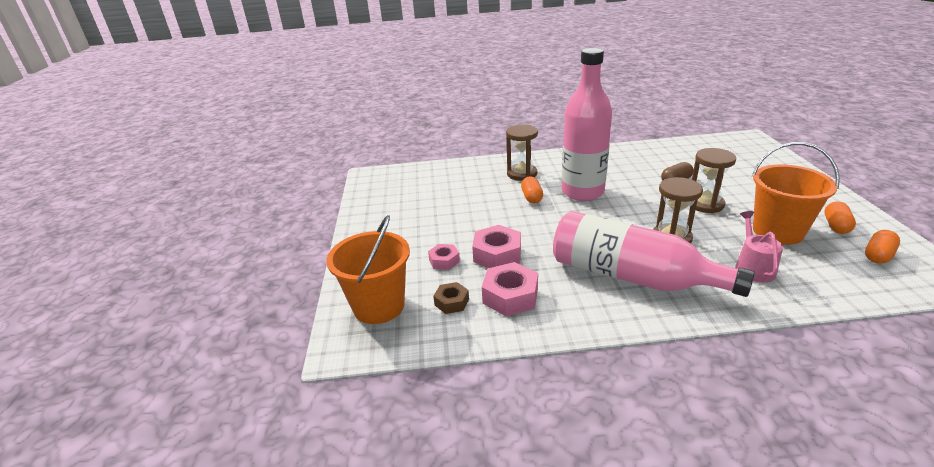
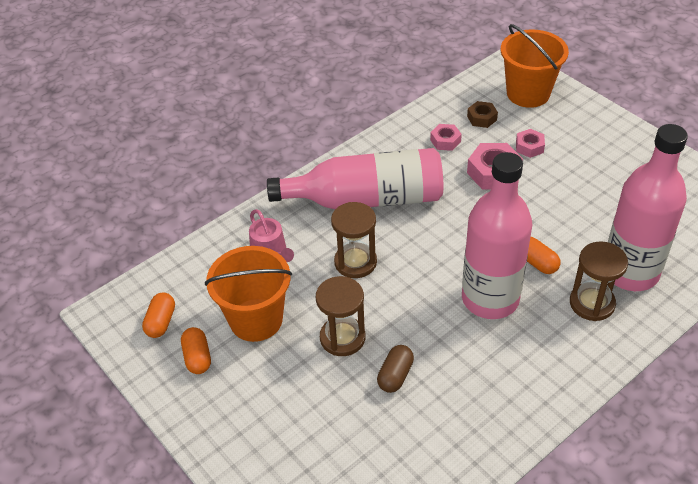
camera: 145 degrees right, 15 degrees up
(481, 178) = (630, 272): none -> pink bottle
(510, 296) = (445, 141): pink nut -> pink nut, size x0.59

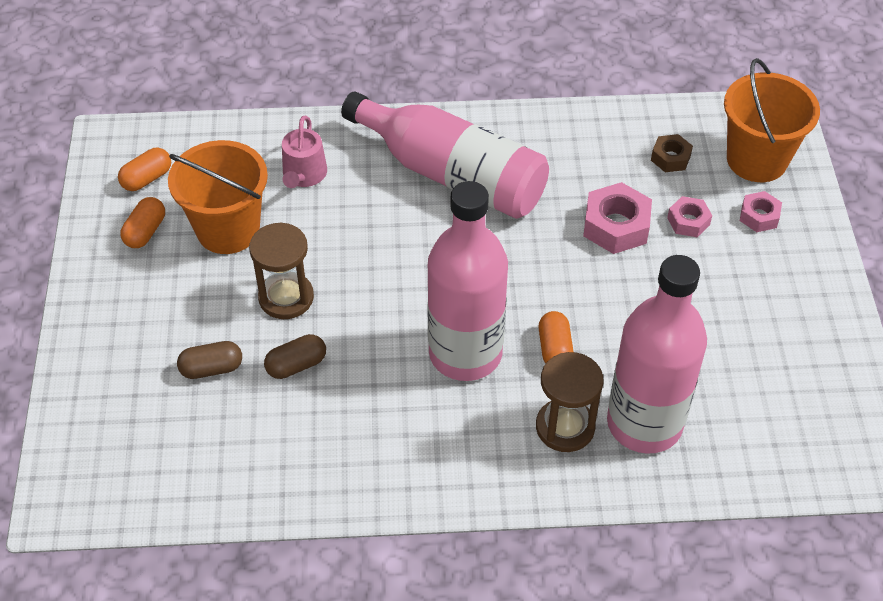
camera: 35 degrees right, 5 degrees up
(342, 416) = (212, 368): none -> brown capsule
(355, 262) = (374, 232): brown hourglass -> none
(445, 141) = (601, 160): pink nut -> pink nut (759, 216)

